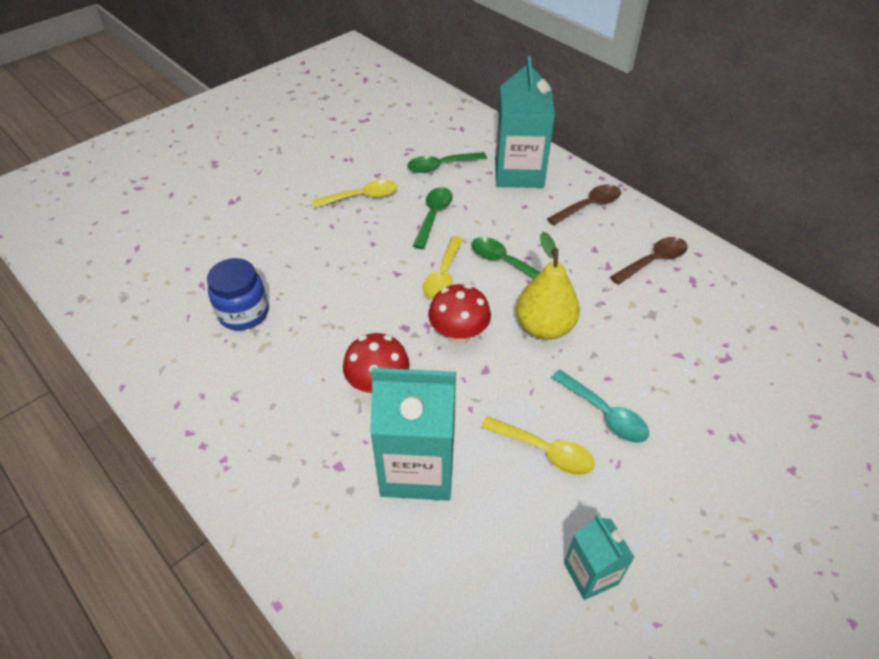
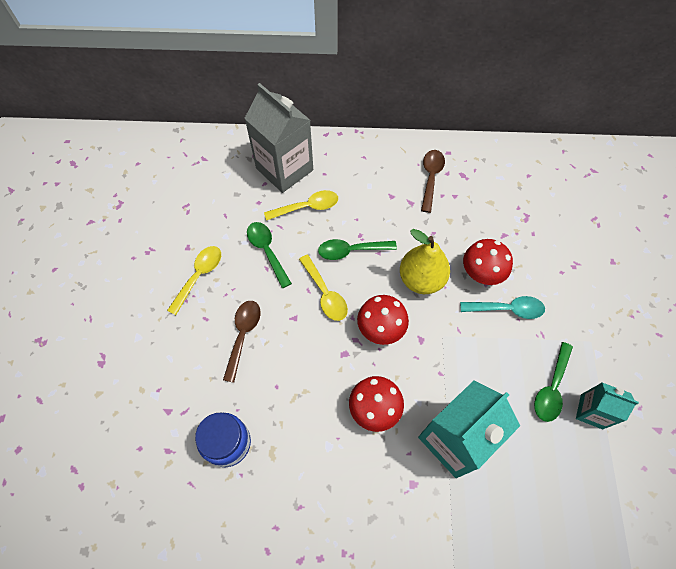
camera: 45 degrees left, 15 degrees up
(441, 166) = (225, 204): green spoon -> green spoon (551, 388)
(519, 173) = (284, 169): turquoise carton -> grey carton
(544, 451) = (503, 362): yellow spoon -> yellow spoon (307, 207)
(589, 206) = (355, 163): brown spoon -> brown spoon (243, 335)
(612, 366) = (481, 273): none -> red mushroom

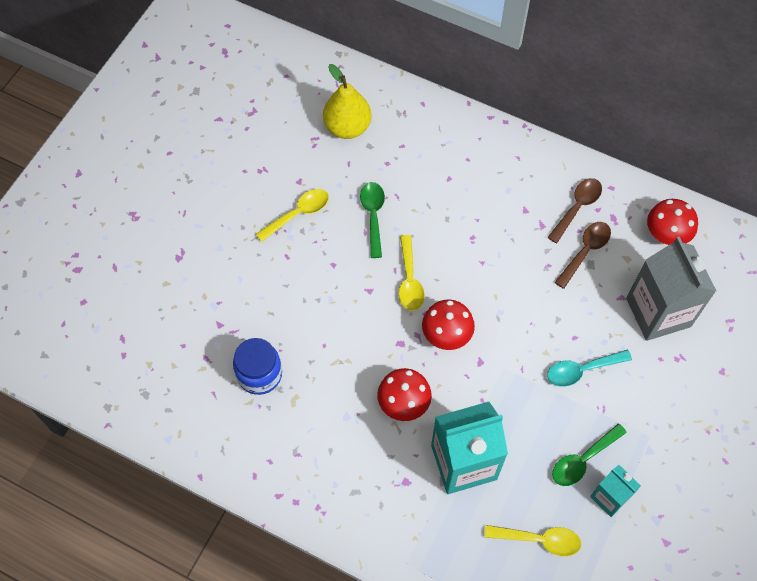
camera: 25 degrees right, 0 degrees up
(243, 335) = (314, 286): brown spoon -> brown spoon (585, 251)
(284, 169) = (429, 139): grey carton -> grey carton (658, 312)
(307, 207) = (433, 187): yellow spoon -> yellow spoon (539, 540)
(351, 251) = (455, 249): green spoon -> none
(421, 279) = (511, 306): yellow pear -> yellow pear (347, 127)
(481, 273) = (575, 325): red mushroom -> red mushroom (666, 235)
(507, 309) = (582, 370): turquoise spoon -> turquoise spoon turned 135 degrees clockwise

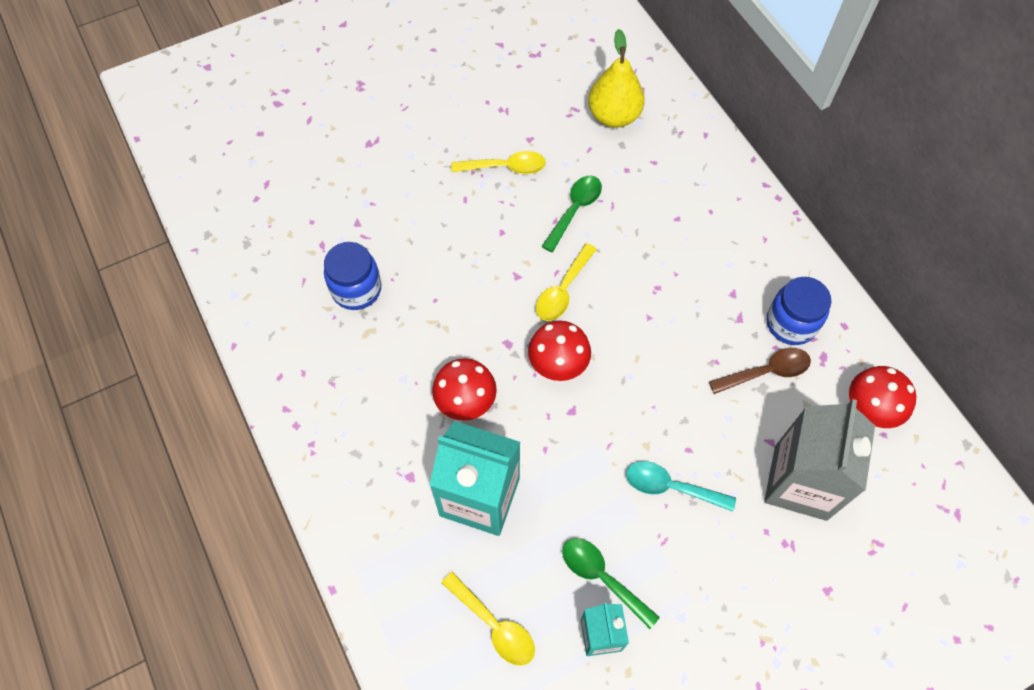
camera: 35 degrees right, 0 degrees up
(577, 207) = (791, 323): brown spoon -> blue jar
(583, 460) = (602, 577): green spoon -> green spoon turned 45 degrees clockwise

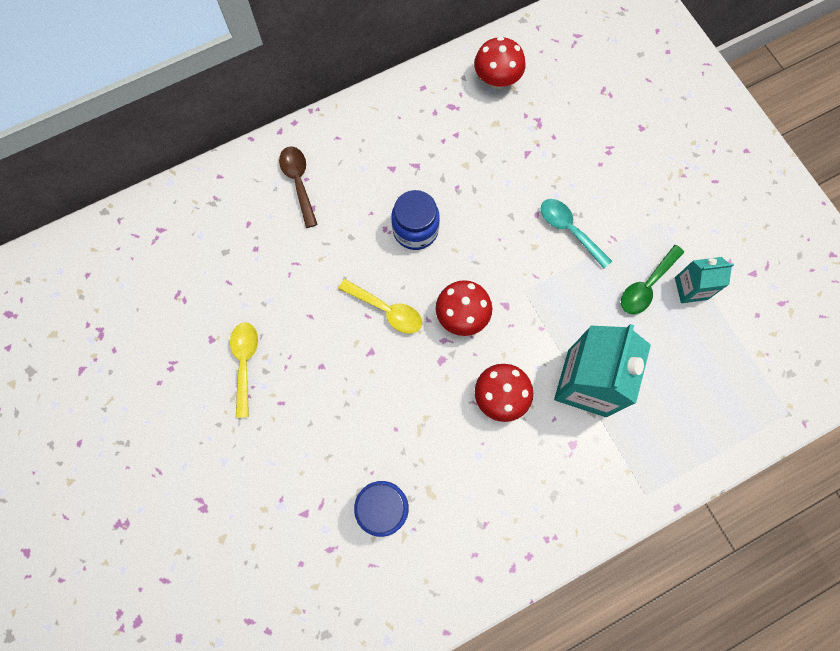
camera: 90 degrees left, 10 degrees up
(494, 625) = (692, 369): yellow spoon -> none
(574, 210) = (299, 297): green spoon -> none
(614, 116) = (190, 257): yellow pear -> none
(671, 487) = (569, 230): turquoise spoon -> turquoise spoon turned 120 degrees clockwise
(766, 372) = (466, 150): brown spoon -> brown spoon (298, 182)
(791, 323) = (421, 126): blue jar -> blue jar (415, 230)
(800, 482) = (559, 136): grey carton -> none

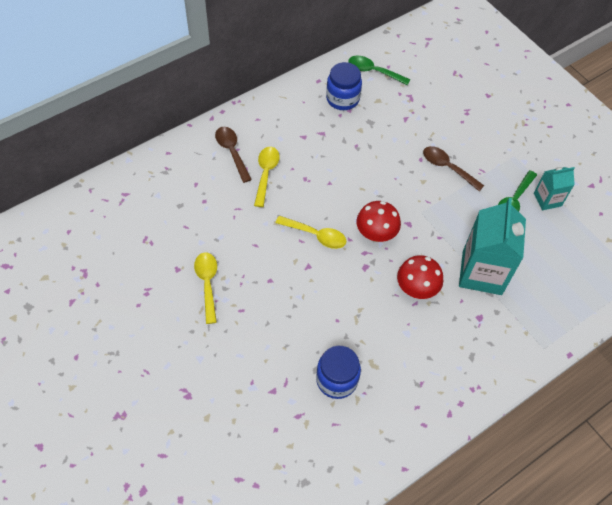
camera: 10 degrees left, 15 degrees down
(337, 217) = (266, 174): none -> yellow spoon
(415, 230) = (329, 177): blue jar -> blue jar (342, 99)
(497, 80) = (373, 71): red mushroom -> green spoon
(569, 230) = (447, 168): turquoise spoon -> brown spoon

